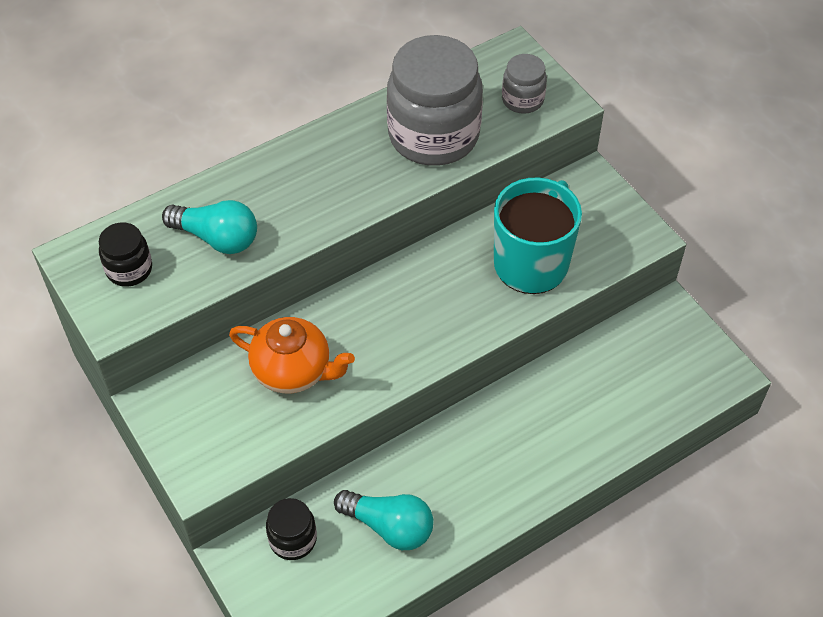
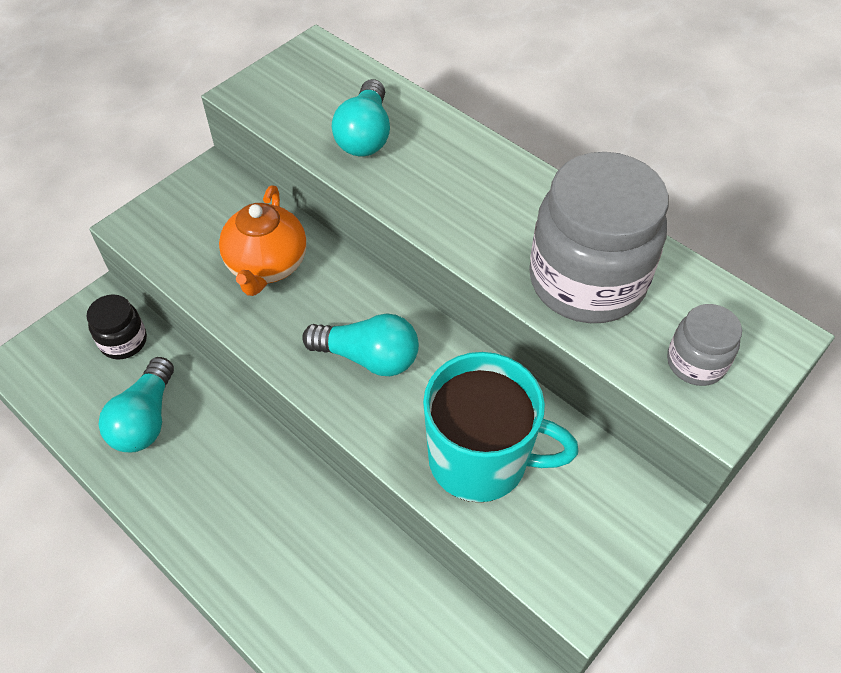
camera: 75 degrees right, 0 degrees up
(129, 269) = (308, 87): black jar -> none
(419, 314) = (368, 357): none -> turquoise light bulb

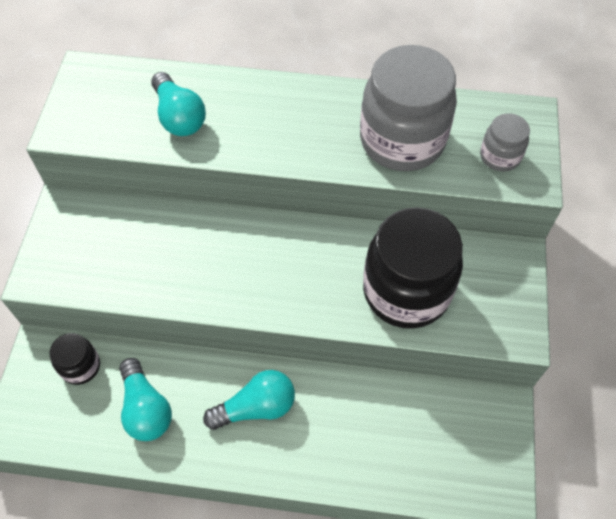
camera: 35 degrees left, 5 degrees up
(267, 266) = (164, 249): orange teapot -> none
(368, 357) = (286, 270): turquoise light bulb -> turquoise light bulb (256, 407)
(480, 459) = (406, 291): turquoise mug -> black jar

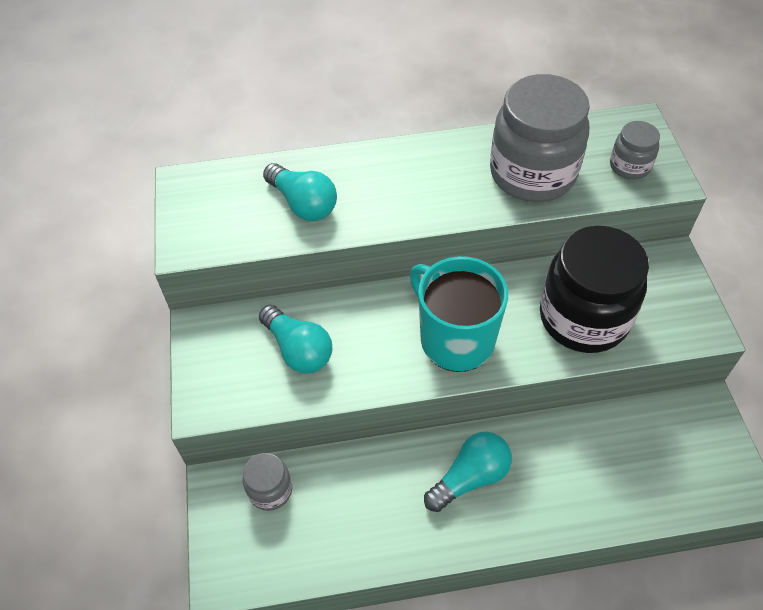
camera: 15 degrees left, 5 degrees down
(80, 366) = (270, 490): black jar -> grey jar
(146, 408) = (357, 512): turquoise light bulb -> turquoise light bulb (298, 350)
(279, 278) = (455, 339): none -> turquoise mug

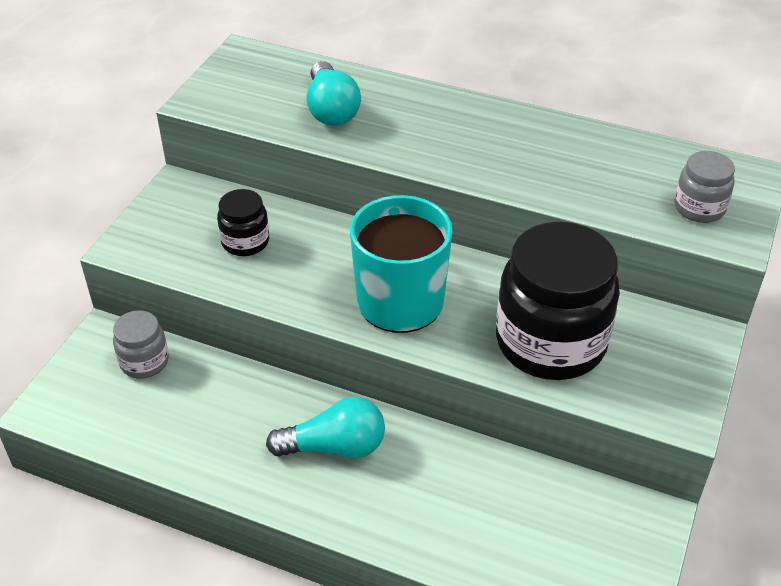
camera: 30 degrees right, 10 degrees down
(298, 350) = (245, 242): turquoise light bulb -> black jar
(532, 173) = (582, 173): grey jar -> none

